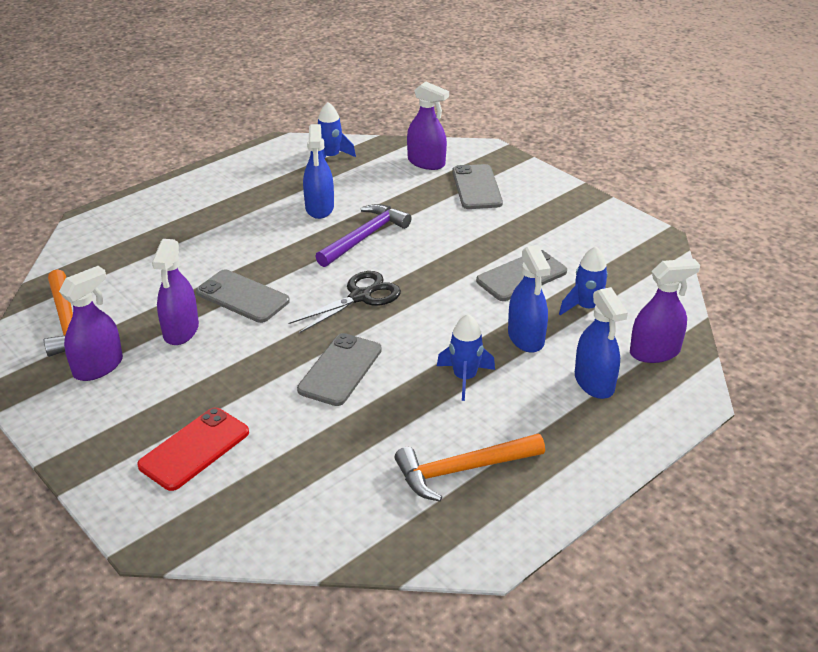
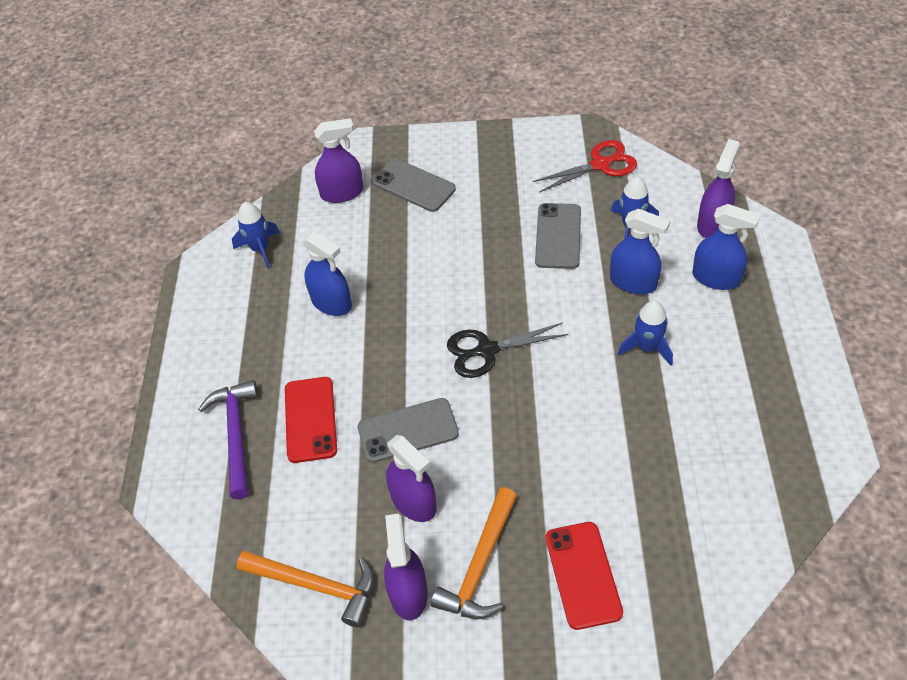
camera: 45 degrees left, 15 degrees up
(206, 250) = (310, 419): none -> red phone
(340, 370) = (569, 419): grey phone -> none
(360, 297) = (487, 350): black scissors -> black scissors turned 105 degrees counterclockwise
(365, 237) = (407, 298): purple hammer -> purple hammer (236, 434)
(462, 470) = (745, 413): orange hammer -> orange hammer (480, 565)
(630, 261) = (600, 165): none -> red scissors

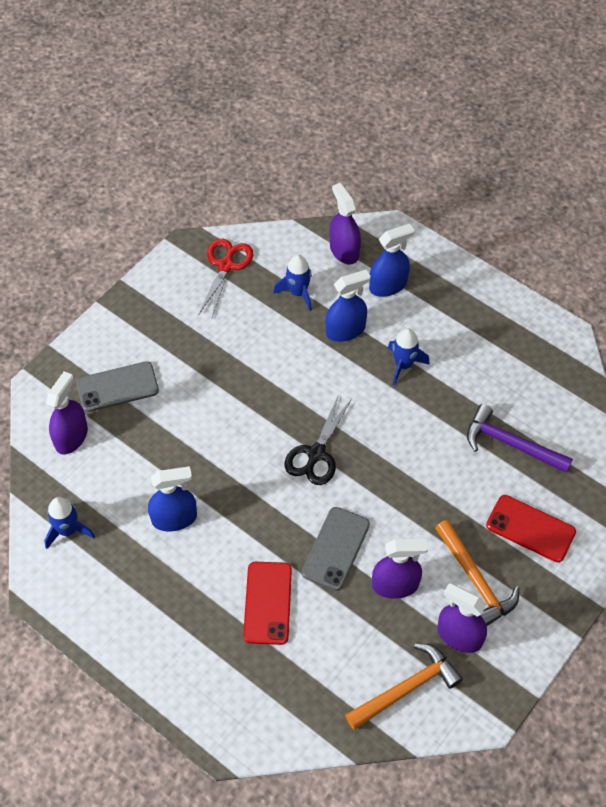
camera: 55 degrees left, 5 degrees up
(236, 434) = (234, 661): purple hammer -> purple hammer (510, 444)
(310, 419) = (268, 603): red phone -> red phone turned 60 degrees clockwise
(558, 236) = (262, 339): grey phone -> none

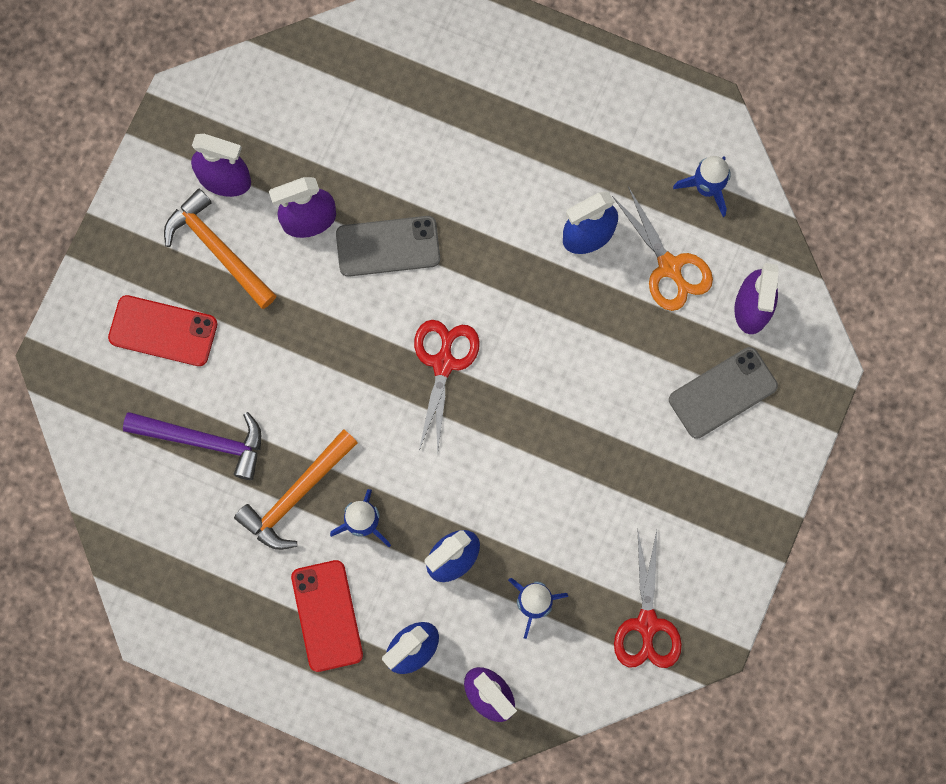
camera: 165 degrees right, 20 degrees up
(121, 480) = (669, 267): none -> orange scissors
(268, 603) = (448, 162): red phone -> red phone (327, 616)
(316, 454) = (443, 363): black scissors -> red scissors
(336, 548) = (388, 246): grey phone -> grey phone turned 75 degrees clockwise
(407, 688) = (271, 106): orange hammer -> orange hammer (296, 495)

